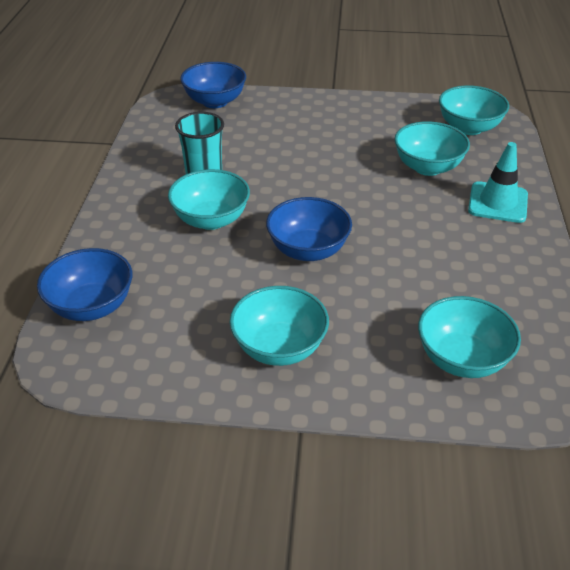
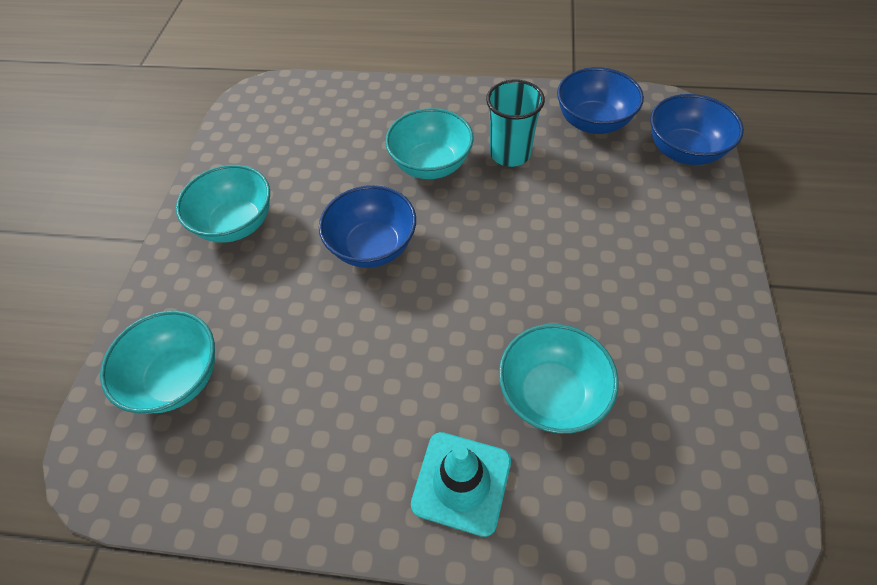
camera: 95 degrees right, 15 degrees up
(92, 306) = (316, 100): blue bowl -> blue bowl (593, 122)
(469, 128) = (686, 481): turquoise bowl -> none

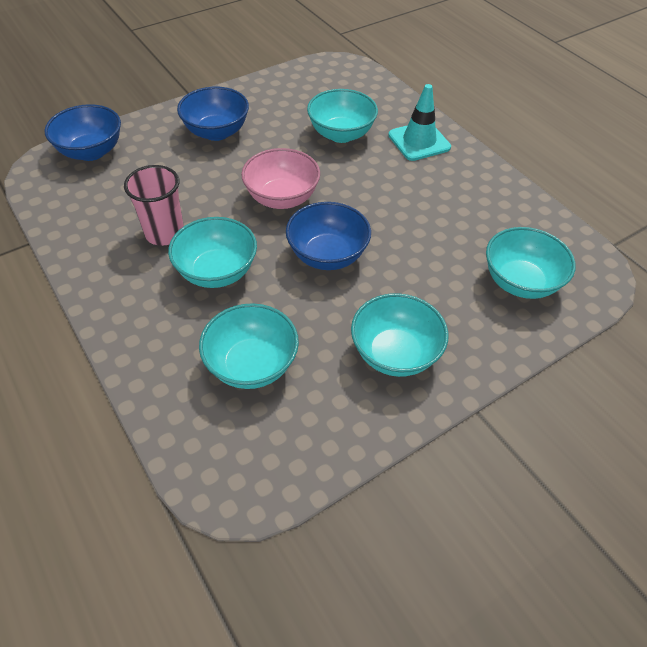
camera: 135 degrees left, 5 degrees down
(324, 141) = (252, 365): none -> turquoise bowl
(482, 259) = (282, 198): none -> pink bowl
(510, 154) = (164, 233): turquoise cup -> pink cup
(593, 122) = (88, 205): blue bowl -> blue bowl (216, 132)

